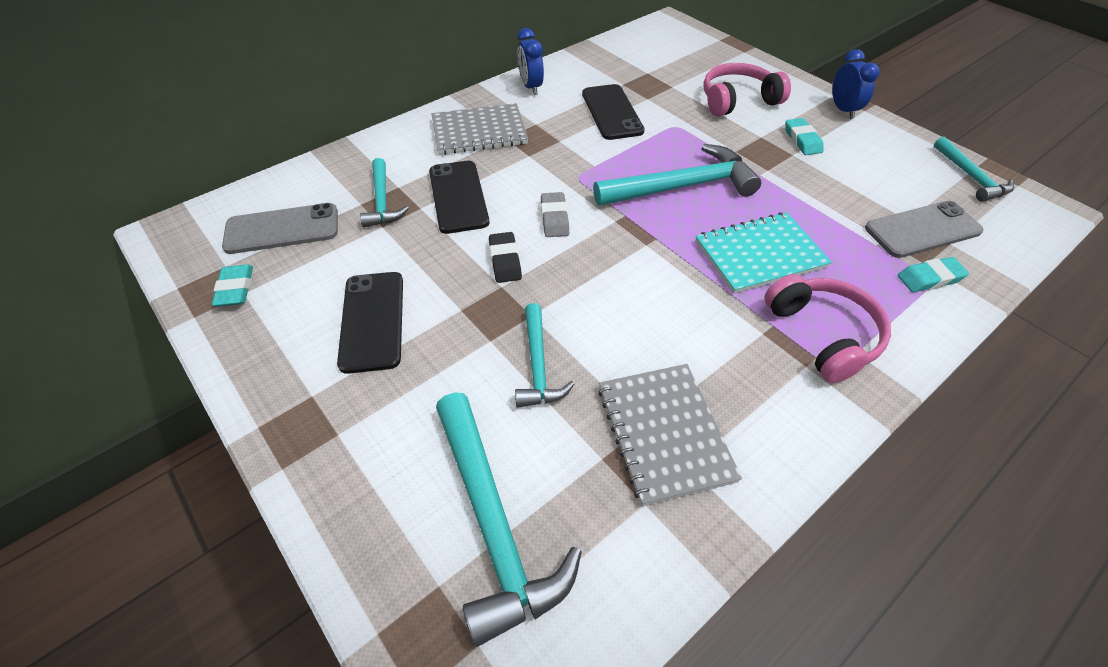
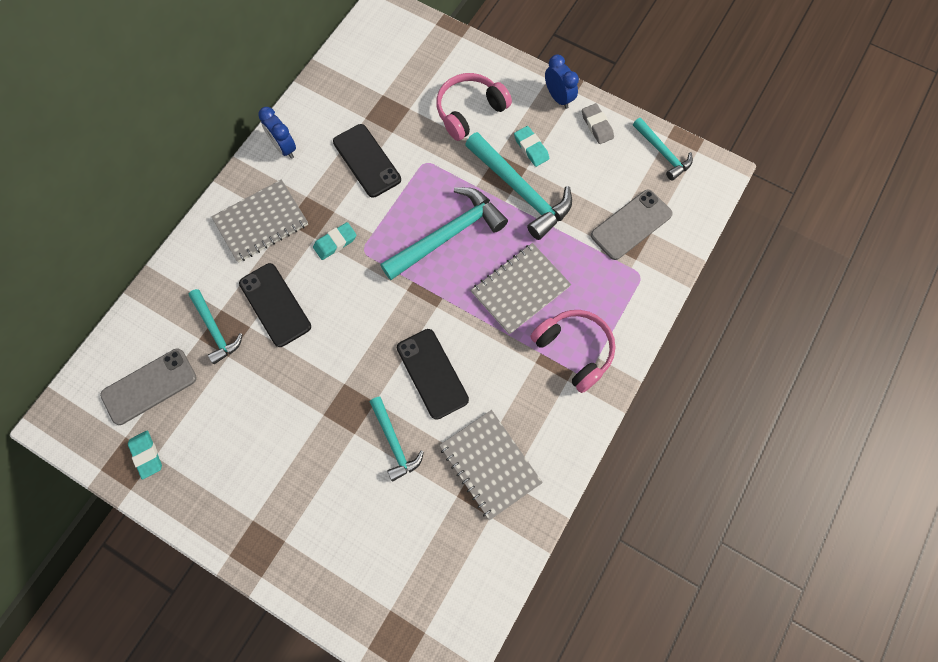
camera: 20 degrees left, 20 degrees up
(372, 321) = (264, 446): black phone -> black phone (432, 373)
(493, 523) = (407, 562): turquoise hammer -> turquoise hammer (521, 191)
(505, 261) = (337, 358): black eraser -> none
(554, 218) = (359, 303): grey eraser -> grey eraser (597, 126)
(760, 254) = (520, 289): turquoise notebook -> grey notebook
(929, 278) = (639, 273): turquoise eraser -> turquoise eraser (335, 242)

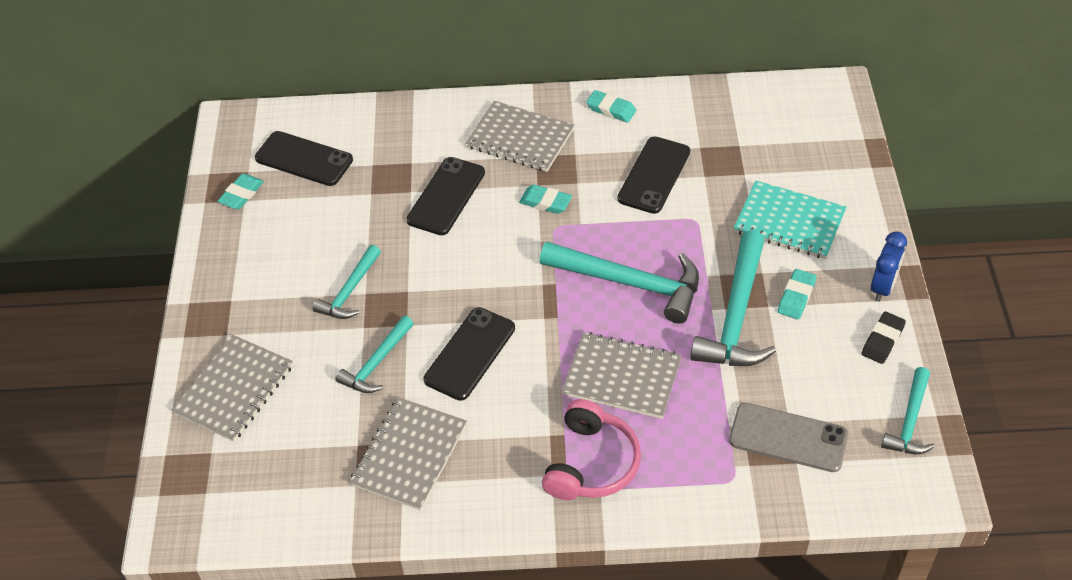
camera: 60 degrees right, 20 degrees down
(149, 386) = (304, 159): grey phone -> black phone
(215, 330) = (389, 170): turquoise hammer -> turquoise hammer (350, 291)
(284, 148) = (611, 109): blue clock -> turquoise eraser
(343, 562) = (234, 389): none -> grey notebook
(469, 111) = (789, 222): pink headphones -> turquoise notebook
(597, 126) = (882, 340): grey eraser -> black eraser

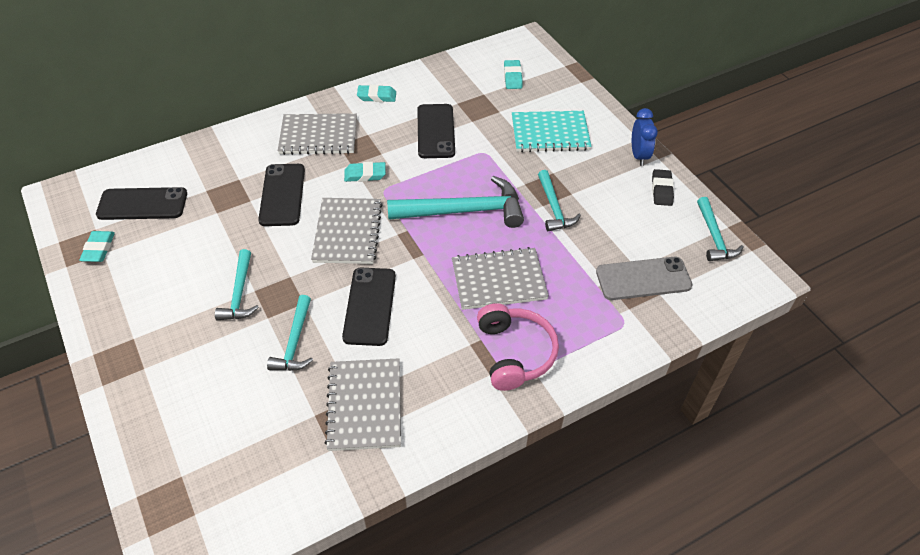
camera: 30 degrees left, 0 degrees up
(234, 389) = (175, 412): grey notebook -> grey notebook (347, 232)
(736, 316) = (554, 207): turquoise hammer -> turquoise hammer, size x0.58
(796, 297) = (586, 181): turquoise eraser -> turquoise eraser (512, 77)

